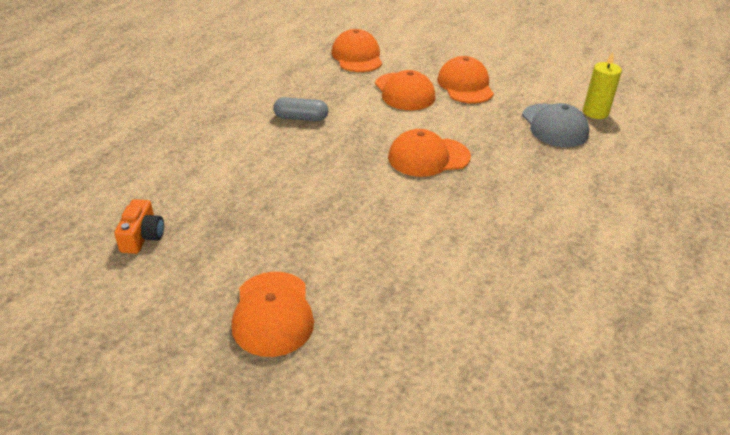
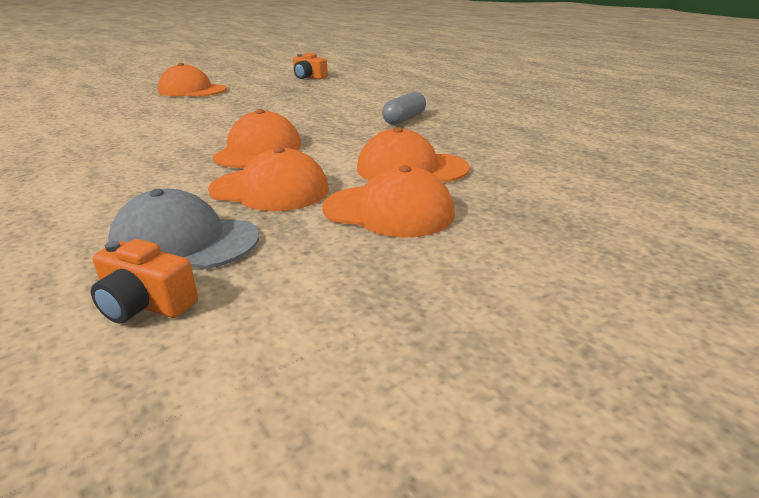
camera: 120 degrees right, 10 degrees down
(357, 56) = (545, 163): orange cap -> orange cap (270, 190)
(595, 112) = (145, 304): yellow candle -> orange camera

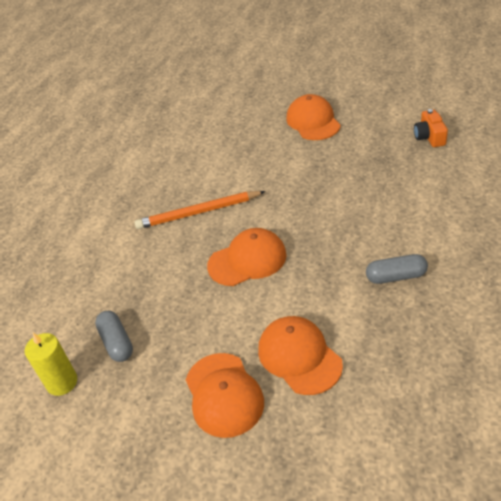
camera: 55 degrees right, 15 degrees up
(145, 304) = (62, 382): orange camera -> yellow candle
(146, 147) = (198, 212): none -> orange pencil
(185, 241) = (117, 342): grey cap -> grey capsule
(270, 190) = (199, 319): orange cap -> none

